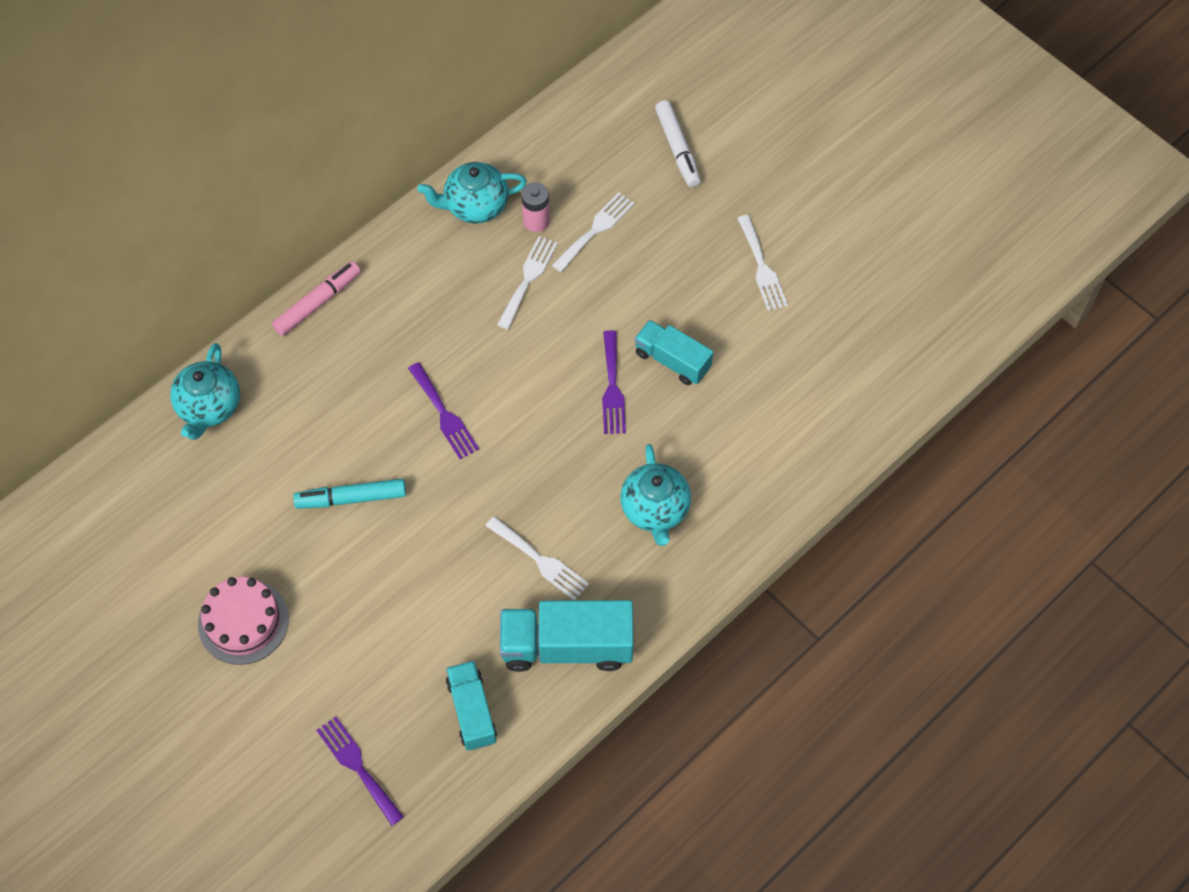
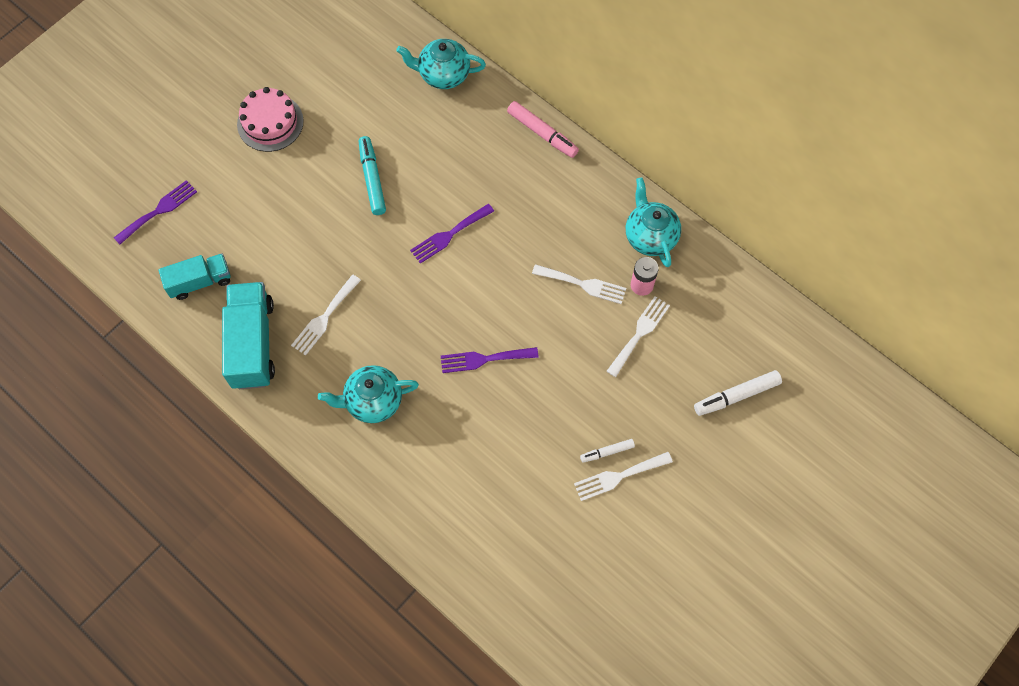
camera: 85 degrees right, 5 degrees up
(595, 230) = (639, 333): white fork -> white fork turned 90 degrees counterclockwise
(672, 360) = (515, 405): turquoise truck -> none
(733, 275) = (607, 452): none -> white marker

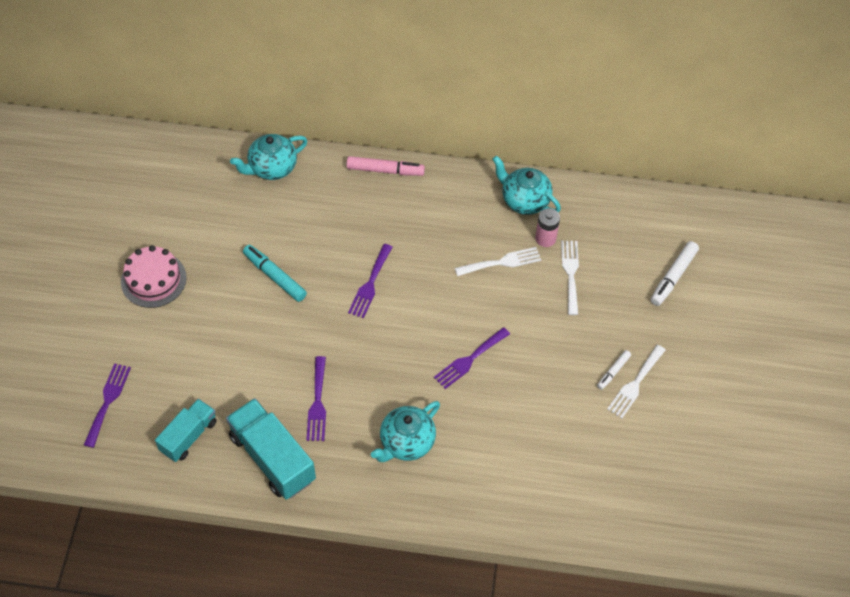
camera: 35 degrees left, 10 degrees down
(324, 318) = (317, 403): white fork -> purple fork

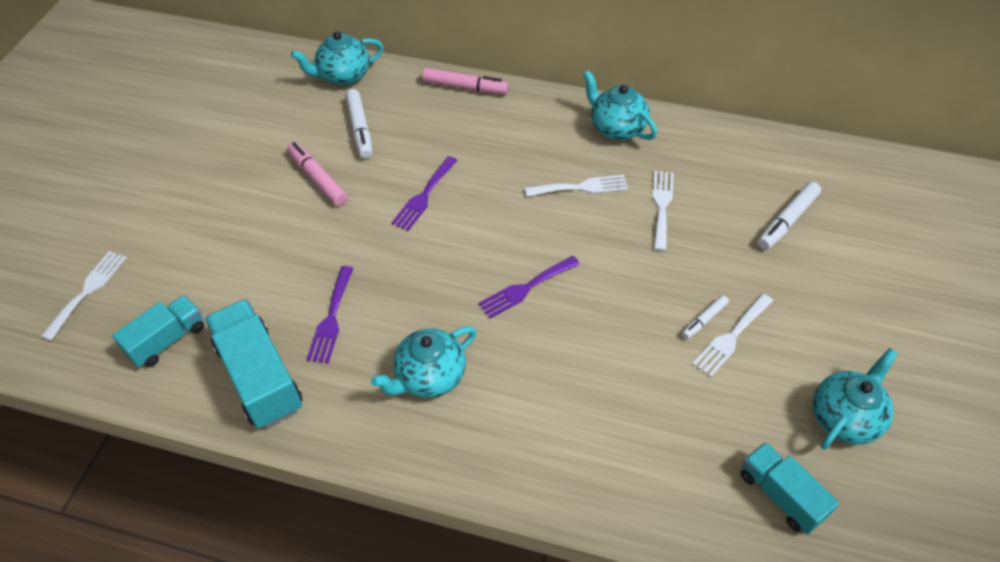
camera: 10 degrees right, 5 degrees down
(108, 401) = (88, 291): purple fork -> white fork
(153, 279) = (183, 170): pink cake -> none
(274, 276) = (317, 179): turquoise marker -> pink marker
(300, 223) = (360, 129): none -> white marker
(545, 238) = (636, 167): pink battery -> none
(678, 503) = (780, 495): none -> turquoise truck
(722, 439) = (844, 418): none -> turquoise teapot

